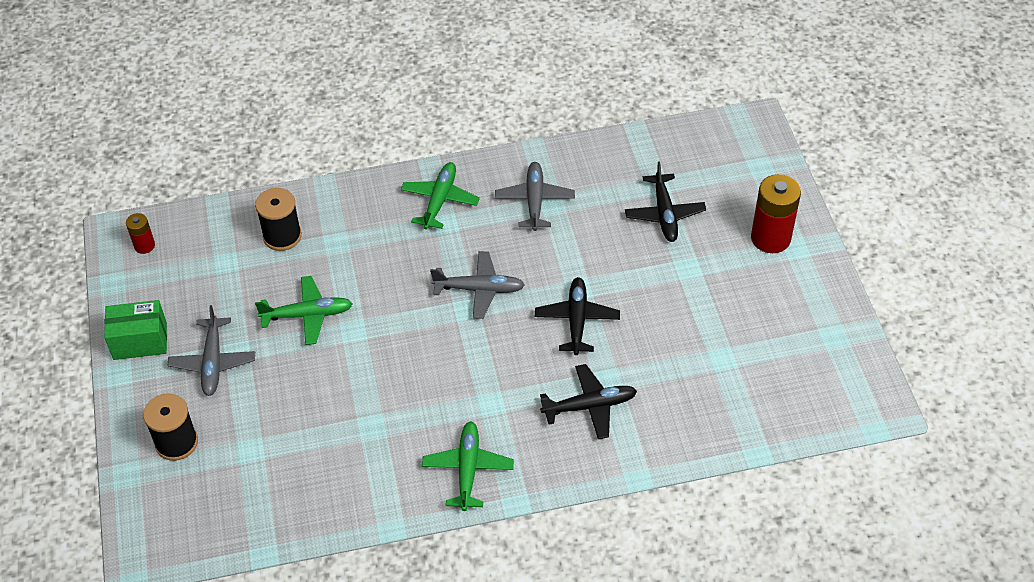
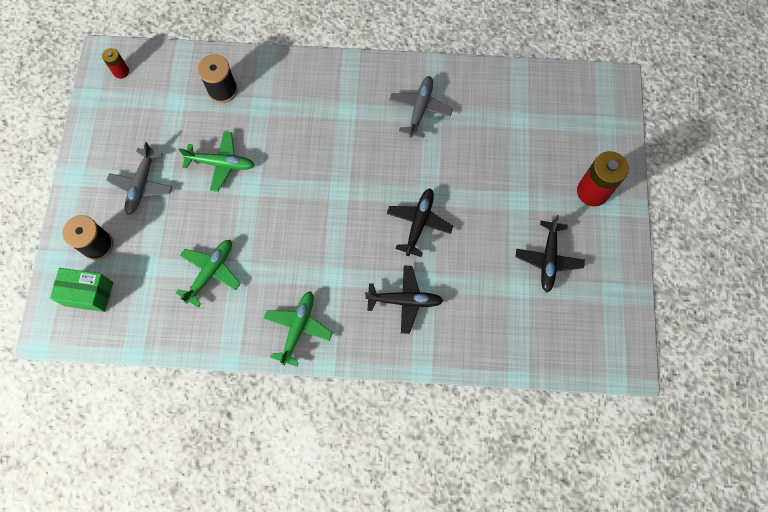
camera: 15 degrees right, 20 degrees up
(140, 341) = (95, 152): green box -> green box (88, 294)
(439, 201) = (348, 90): green plane -> green plane (210, 272)
(479, 289) = (353, 176): grey plane -> none
(664, 213) = (516, 147): black plane -> black plane (548, 258)

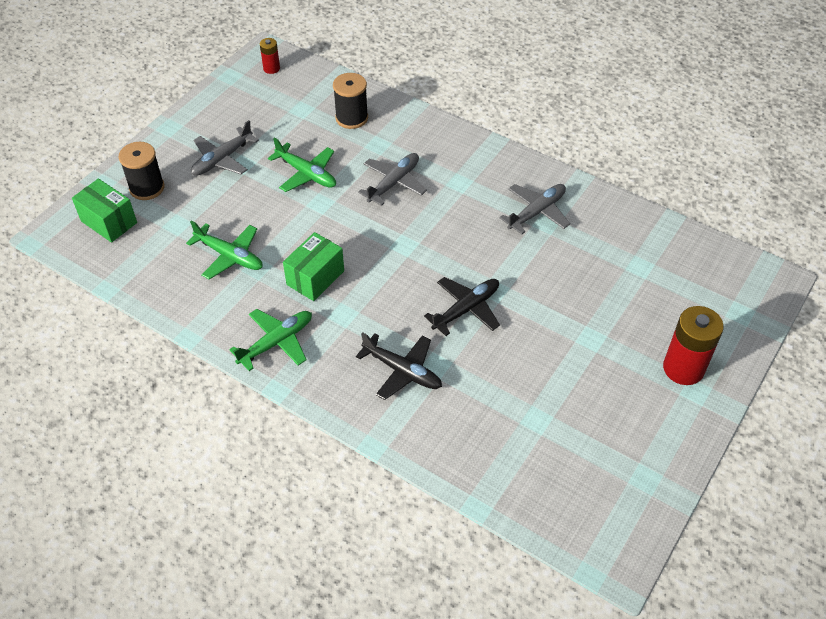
camera: 30 degrees right, 20 degrees down
(210, 272) = (229, 256): green plane -> green plane turned 60 degrees clockwise
(290, 256) = (315, 278): none -> green box
(296, 137) = (393, 183): none -> grey plane
(548, 258) = (589, 408): black plane -> none

